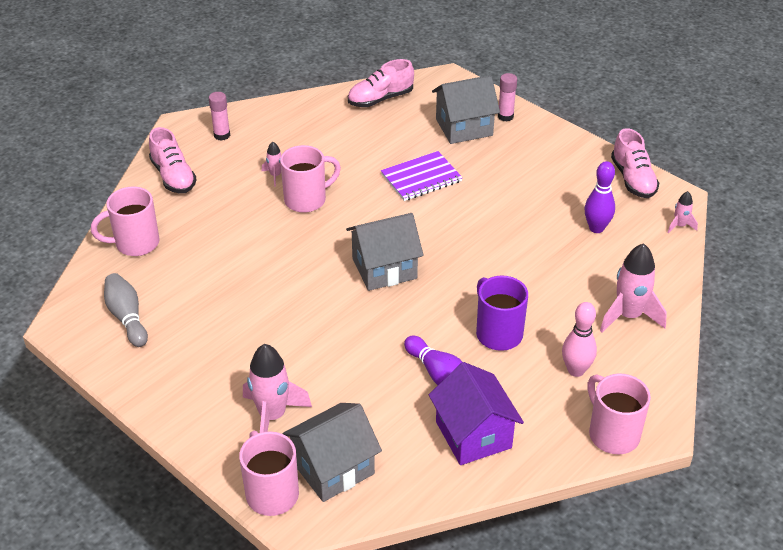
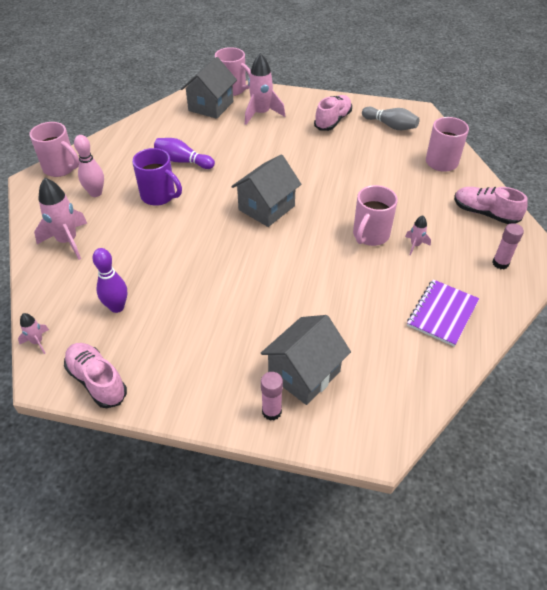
camera: 150 degrees right, 5 degrees up
(380, 99) = (416, 373): pink shoe -> pink shoe (333, 121)
(421, 178) = (299, 294): purple notebook -> purple notebook (442, 313)
(473, 435) = (145, 141): purple house -> none

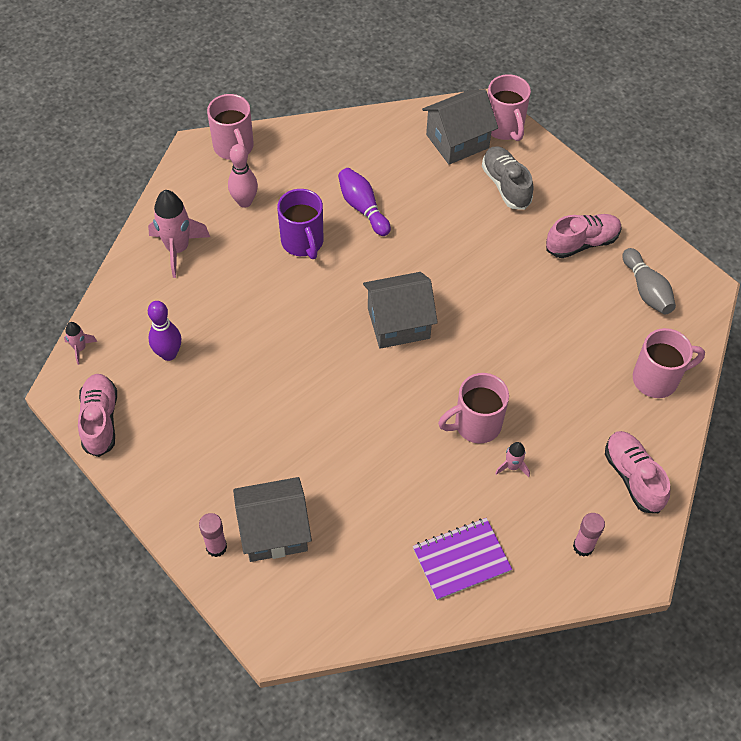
camera: 35 degrees right, 10 degrees up
(261, 114) = (505, 185): pink rocket -> grey shoe

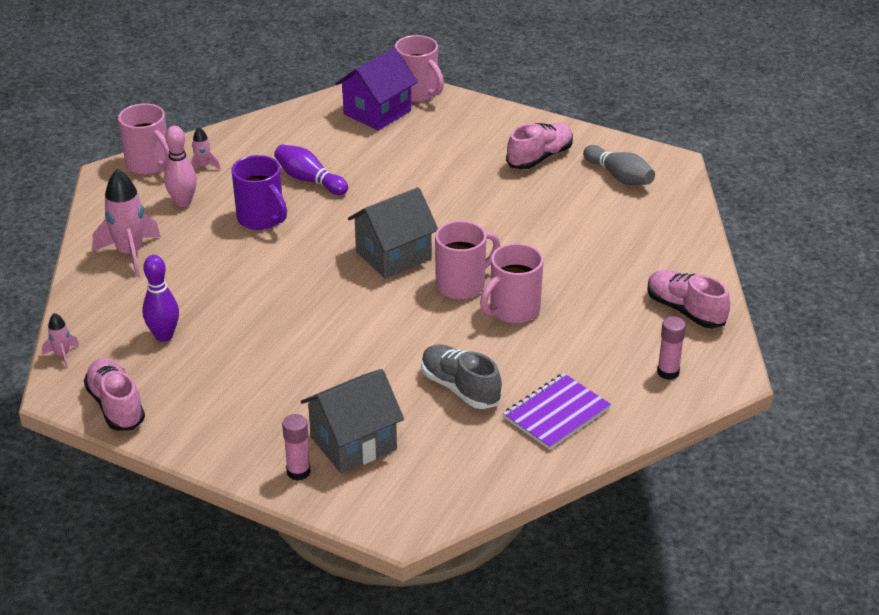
camera: 20 degrees left, 20 degrees down
(457, 141) = (377, 112): grey house -> purple house
(505, 185) = (443, 133): grey shoe -> grey shoe (460, 388)
(512, 466) = (566, 332): pink rocket -> pink rocket (203, 167)
(657, 379) = (666, 236): pink mug -> pink mug (462, 285)

